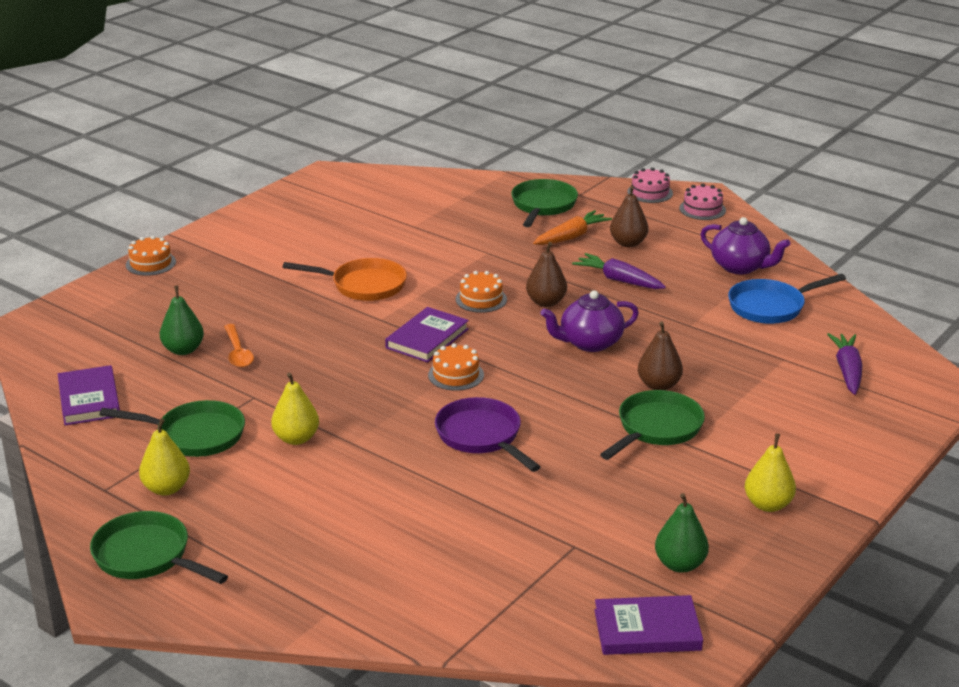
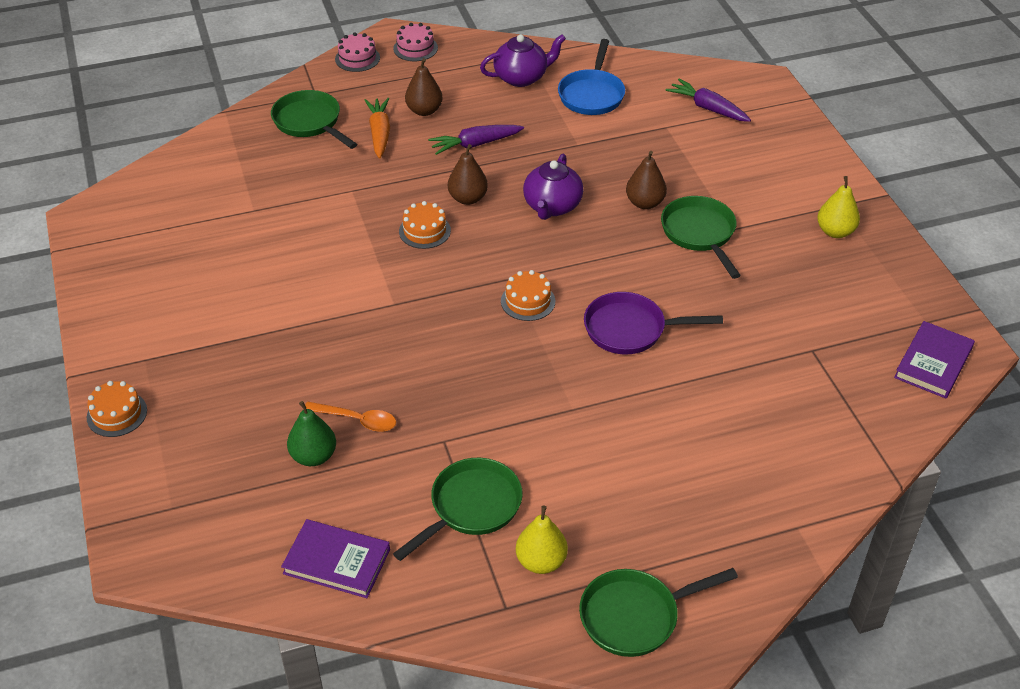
camera: 55 degrees left, 15 degrees up
(296, 438) = (536, 441): yellow pear -> none
(364, 285) = (325, 288): orange pan -> none
(427, 338) = (455, 291): purple book -> none
(680, 564) = (872, 309): green pear -> none

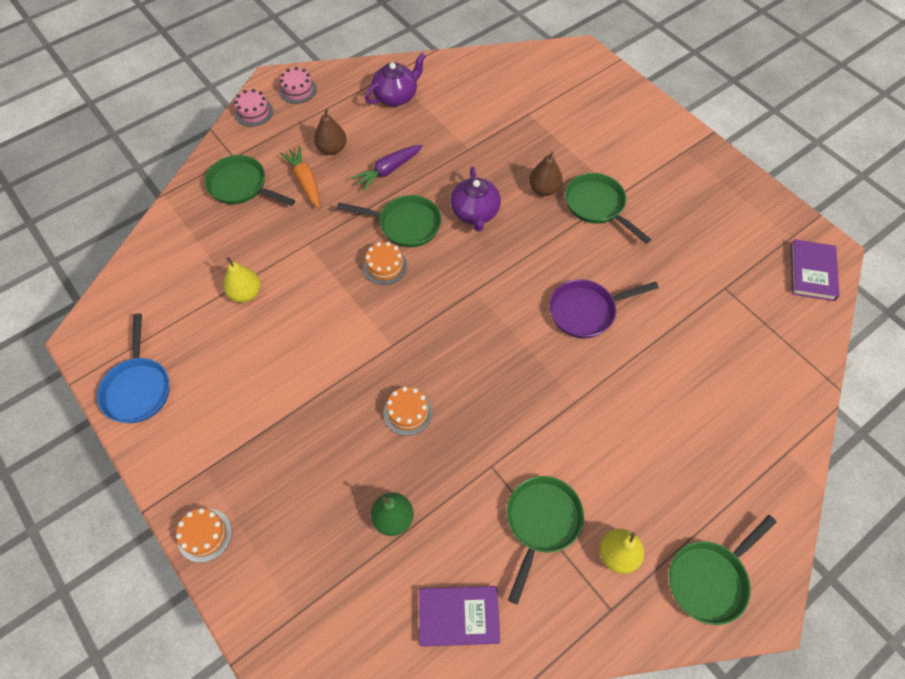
camera: 20 degrees left, 15 degrees up
(357, 420) = (412, 470): orange spoon -> none
(468, 198) = (405, 224): brown pear -> green pan
(528, 301) = (496, 309): orange cake -> orange cake (408, 412)
(592, 95) = (458, 98): blue pan -> blue pan (138, 388)
(708, 108) = (551, 88): purple carrot -> none
(835, 231) = (693, 175): yellow pear -> yellow pear (246, 293)

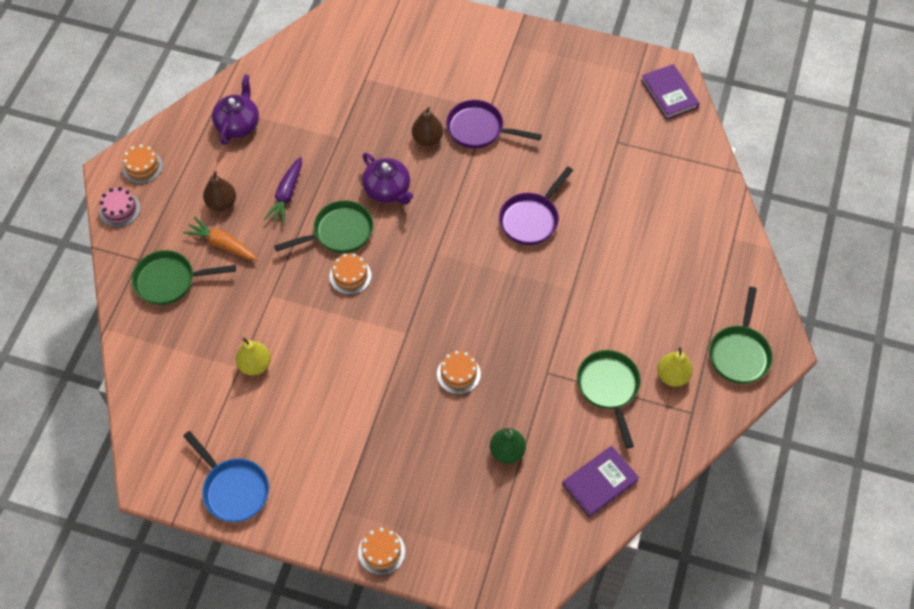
camera: 35 degrees left, 0 degrees up
(297, 90) = (142, 167): pink cake -> orange cake
(597, 206) = (479, 129): green pan -> purple pan

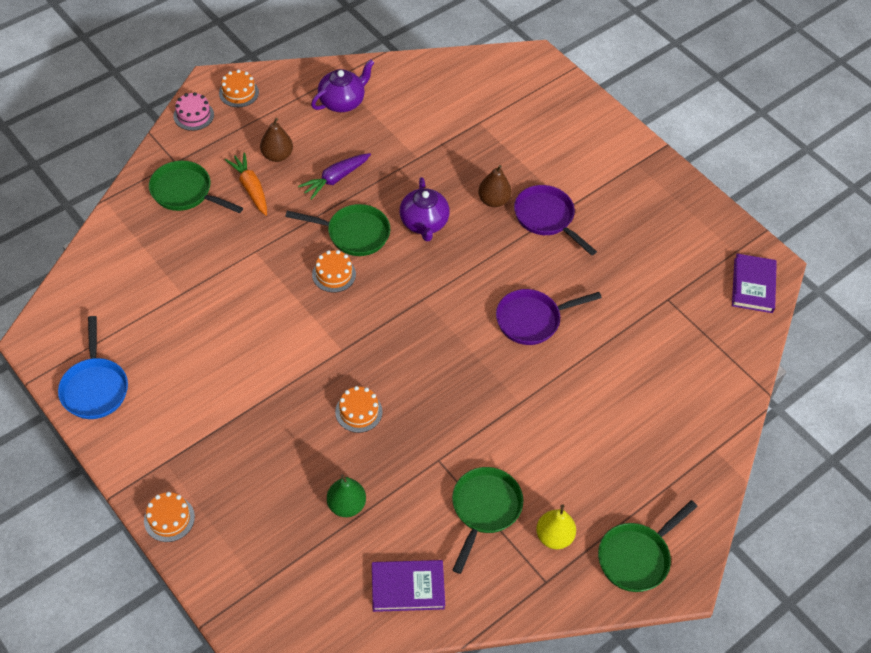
camera: 30 degrees right, 5 degrees down
(255, 365) = (196, 299): yellow pear -> none

